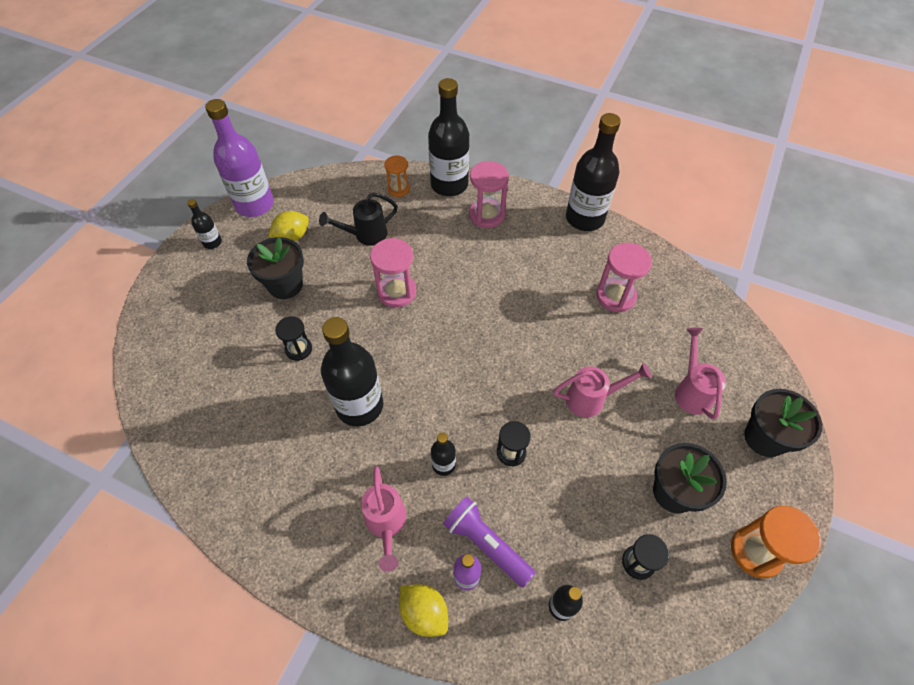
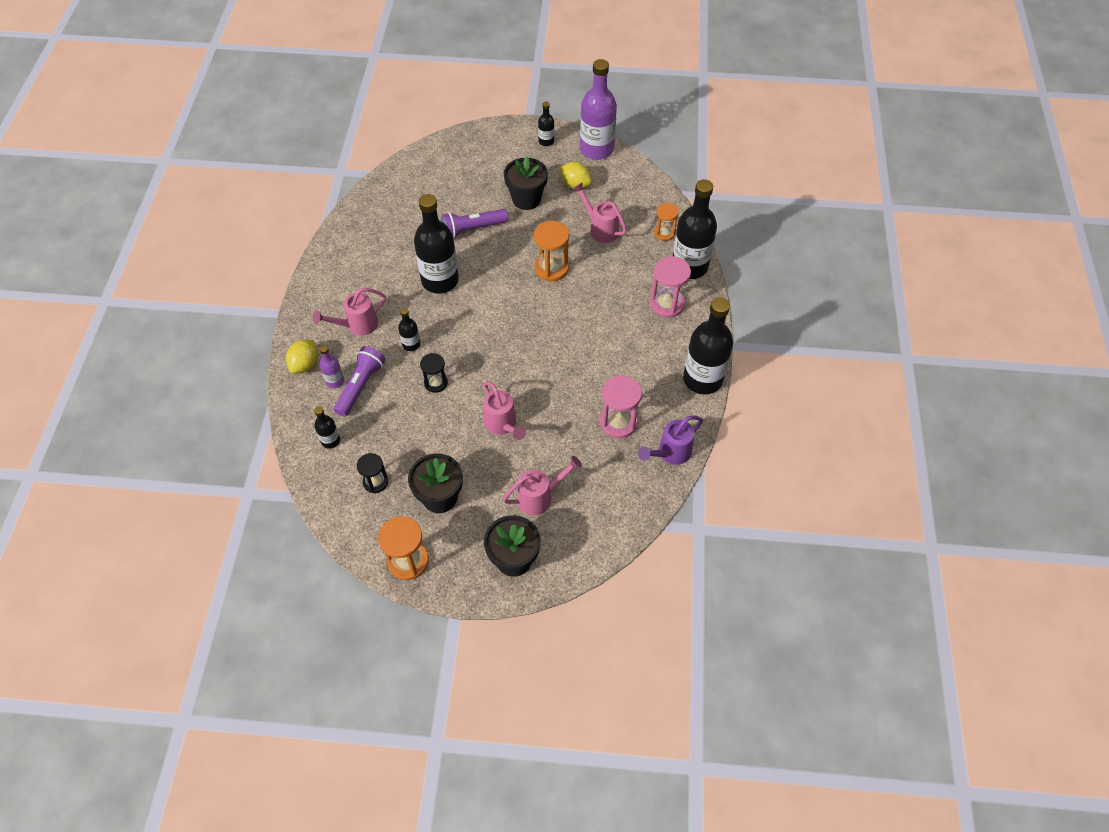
camera: 70 degrees right, 0 degrees up
(298, 349) = (472, 229): black hourglass -> purple flashlight
(366, 235) = (600, 229): black watering can -> pink watering can
(396, 292) = (551, 268): pink hourglass -> orange hourglass
(661, 268) = (670, 453): none -> purple watering can

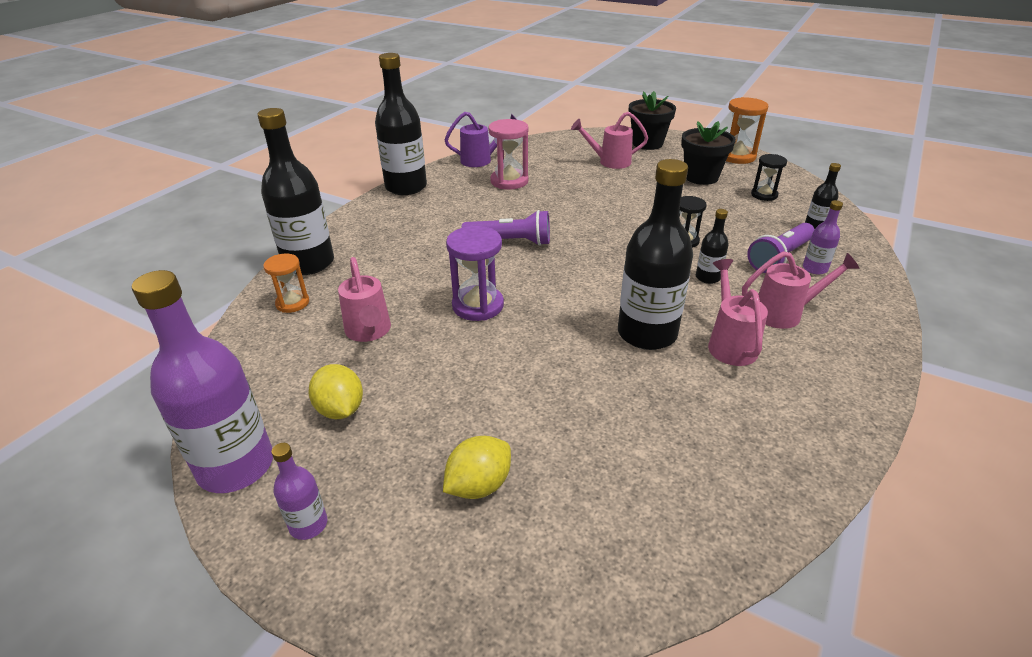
camera: 155 degrees left, 20 degrees down
(305, 365) = (860, 292): yellow lemon -> yellow lemon (479, 485)
(472, 229) = (563, 390): purple flashlight -> purple flashlight (510, 242)
(502, 425) = (622, 201): pink watering can -> pink watering can (730, 343)
(526, 199) = (442, 411): black flower pot -> none
(546, 141) = (308, 524): black bottle -> purple bottle
(551, 268) = (478, 306): orange hourglass -> purple hourglass
(667, 304) = (375, 240): pink hourglass -> none

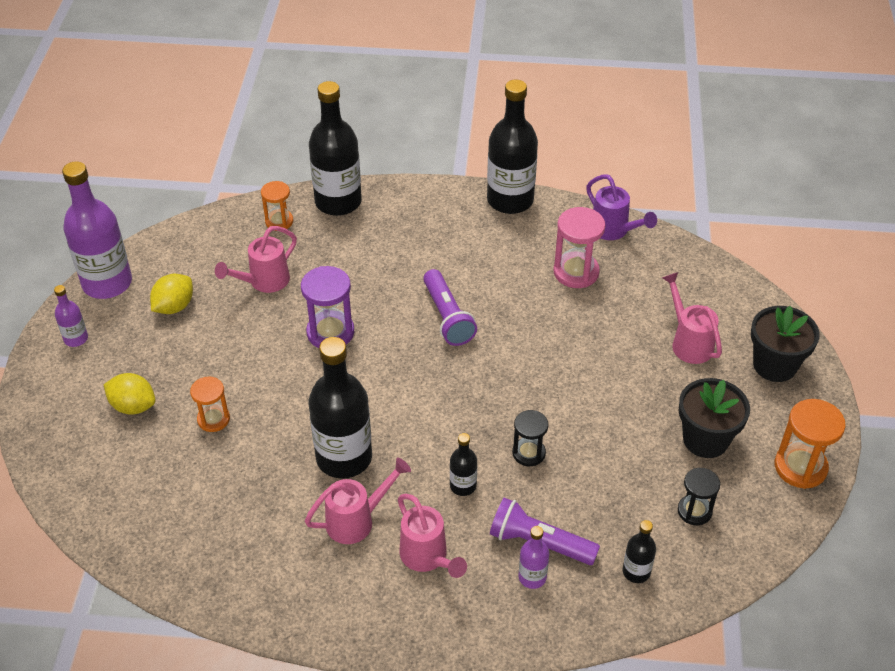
camera: 65 degrees right, 10 degrees up
(545, 414) = (213, 419): none -> orange hourglass

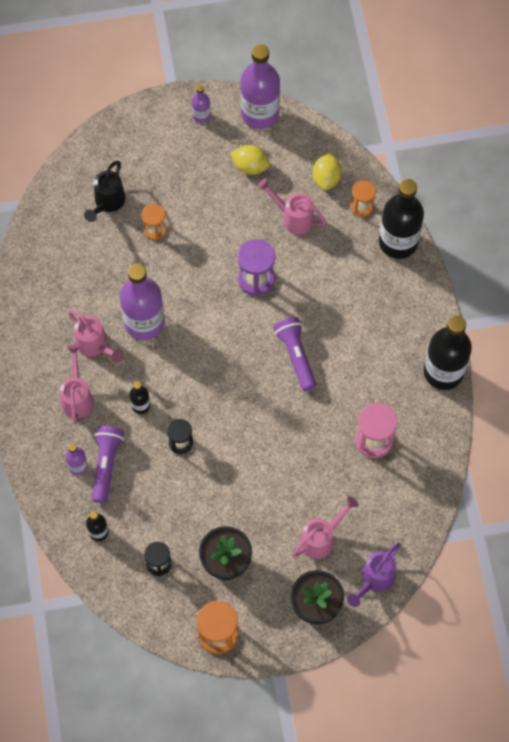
camera: 75 degrees right, 20 degrees up
(133, 406) = (152, 175): yellow lemon -> yellow lemon (326, 178)
(147, 463) = (107, 203): none -> black watering can
(344, 458) = (144, 322): black bottle -> purple bottle
(427, 557) = (77, 397): pink watering can -> pink watering can turned 135 degrees clockwise
(447, 317) = (296, 356): purple flashlight -> purple flashlight turned 105 degrees clockwise
(613, 231) = (432, 461): purple watering can -> purple watering can (374, 580)

